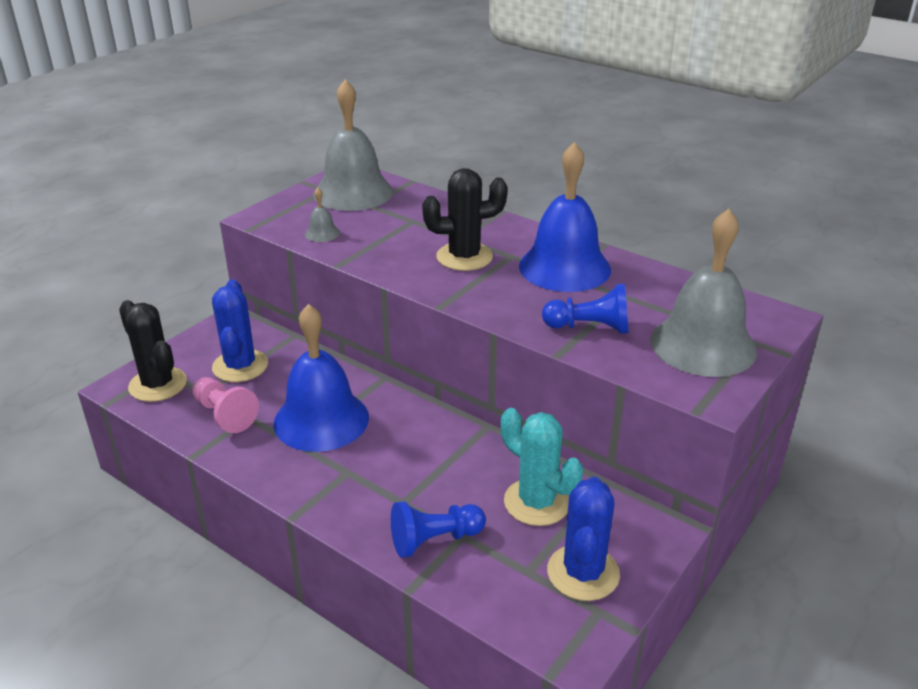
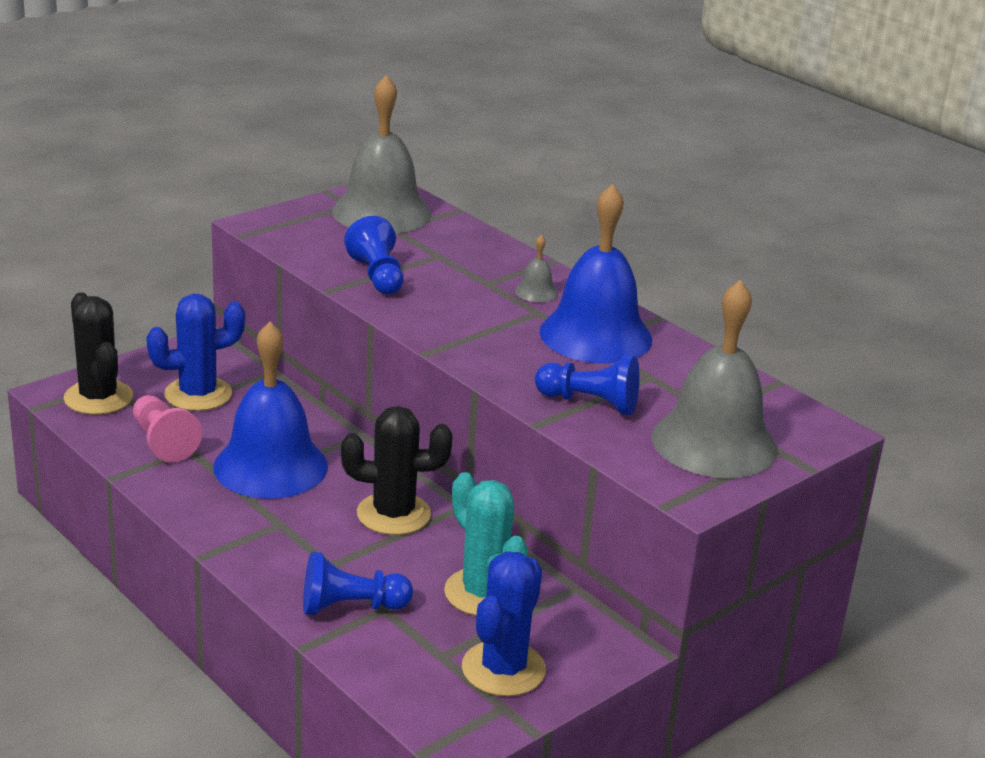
camera: 10 degrees right, 5 degrees down
(240, 366) = (198, 394): blue cactus -> blue cactus turned 60 degrees clockwise
(322, 233) = (325, 253): grey bell -> grey bell (536, 292)
(372, 246) = (377, 276): none -> blue pawn
(464, 257) = (481, 305): black cactus -> black cactus (393, 514)

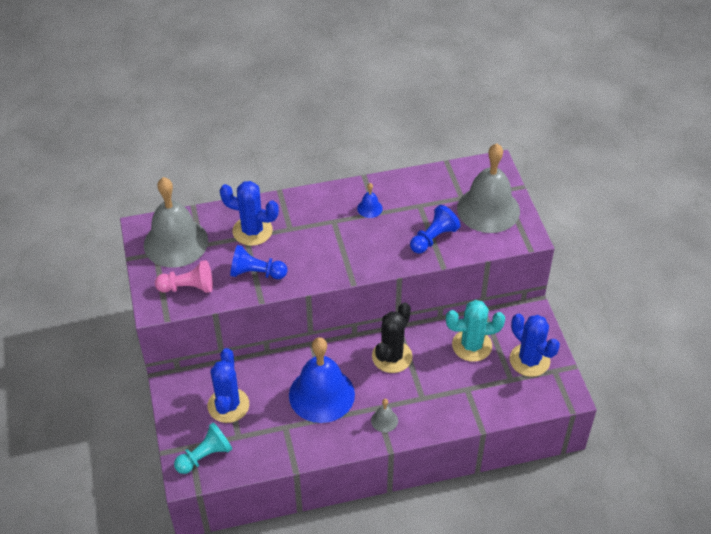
camera: 60 degrees left, 20 degrees up
(98, 398) = (205, 456): black cactus -> turquoise pawn
(163, 442) = (271, 437): pink pawn -> pink pawn (188, 287)
(350, 607) = (460, 401): blue pawn -> none
(454, 257) = (252, 231): none -> blue cactus
(536, 292) = (311, 212): grey bell -> grey bell (384, 420)
(595, 335) = (369, 208): blue bell -> blue bell, size x0.40

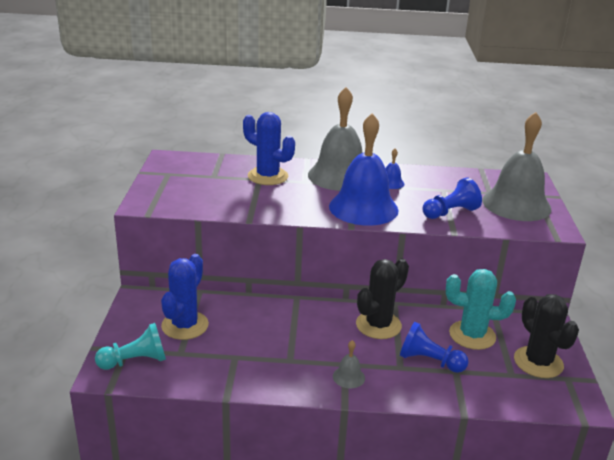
camera: 15 degrees right, 20 degrees down
(176, 242) = (191, 170): grey bell -> grey bell (339, 176)
(188, 287) = (183, 199): pink pawn -> none
(256, 273) = (255, 202): blue pawn -> blue pawn (429, 361)
(321, 394) = (288, 339): blue bell -> blue bell (363, 208)
(529, 360) = (538, 362): blue cactus -> black cactus

